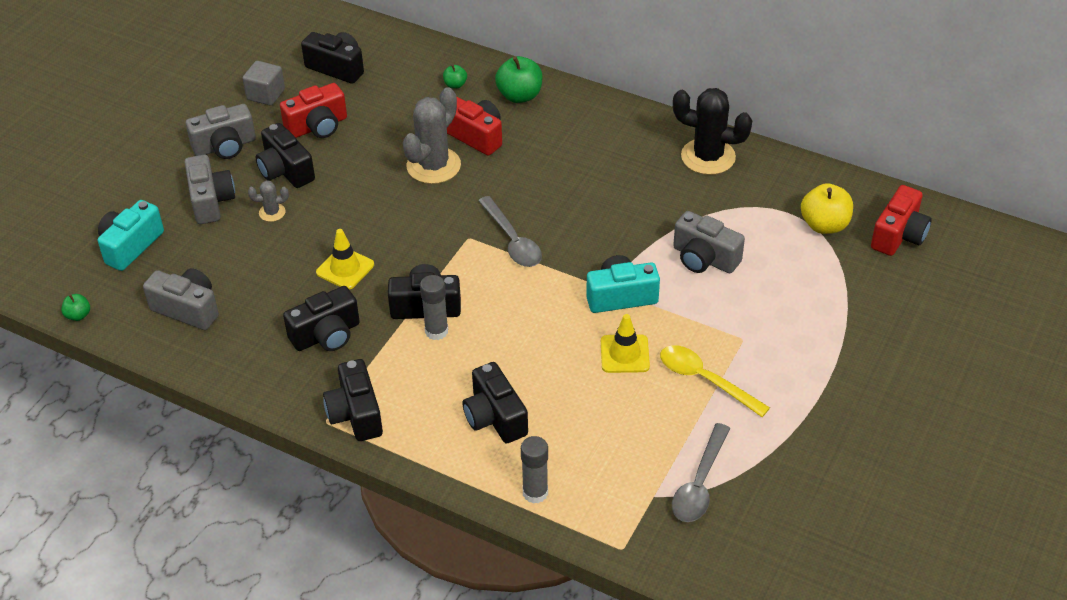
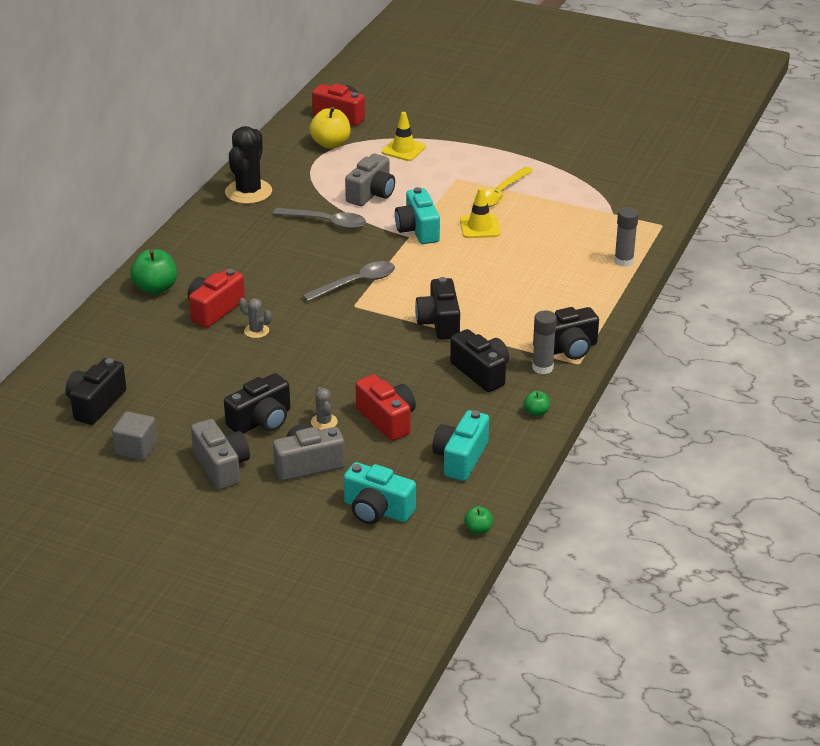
camera: 95 degrees left, 10 degrees down
(187, 309) = (460, 458): grey camera -> turquoise camera
(318, 126) = (193, 407): red camera -> red camera (387, 419)
(345, 268) = (398, 370): yellow traffic cone -> yellow traffic cone (403, 149)
(433, 166) = (256, 331): grey cactus -> grey cactus, size x0.47
(436, 331) = (468, 315): grey glue stick -> grey glue stick (542, 367)
(455, 85) = (134, 326): green apple -> green apple (536, 412)
(495, 417) = (556, 282): black camera -> none
(699, 484) = (597, 196): grey spoon -> grey spoon (327, 222)

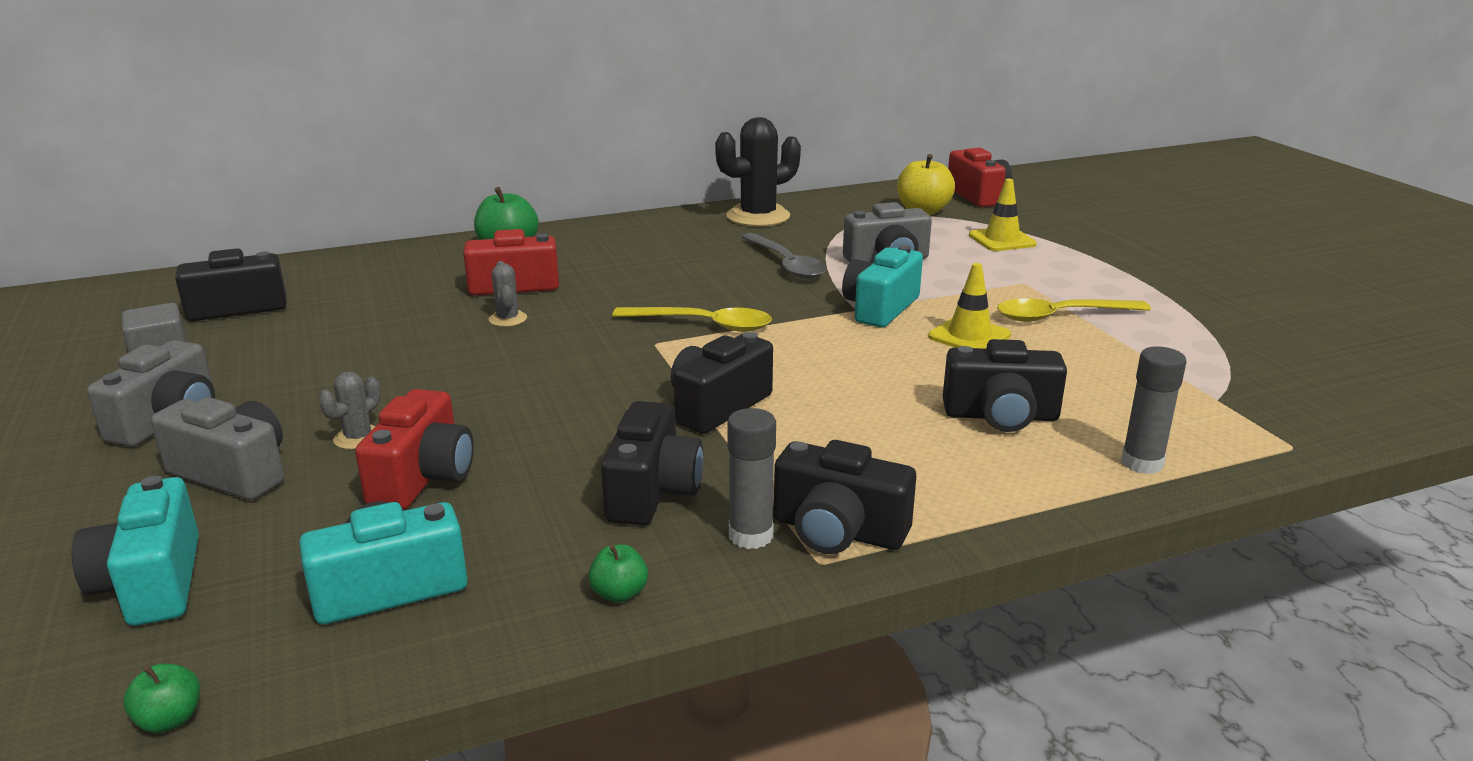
camera: 45 degrees right, 10 degrees down
(261, 421) = (311, 399): black camera -> black camera (1001, 416)
(356, 283) = (704, 325): grey spoon -> yellow spoon

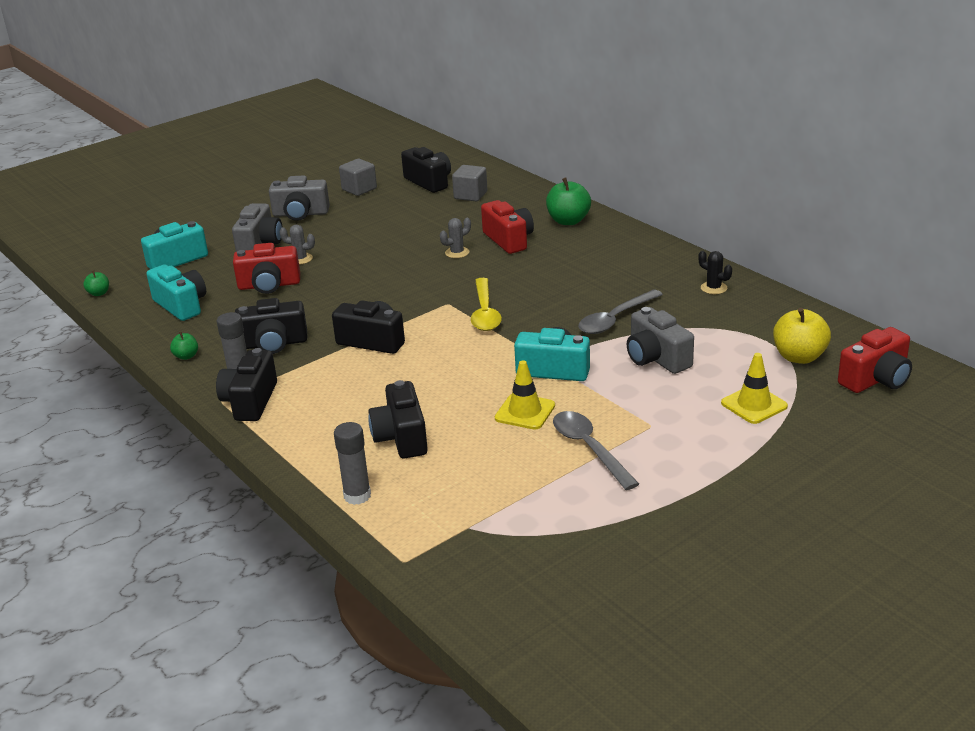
camera: 75 degrees right, 5 degrees up
(336, 288) = (470, 195): none -> grey cube
(758, 216) = (713, 288): black cactus -> black cactus, size x0.47
(1060, 316) = (589, 448): yellow spoon -> grey spoon

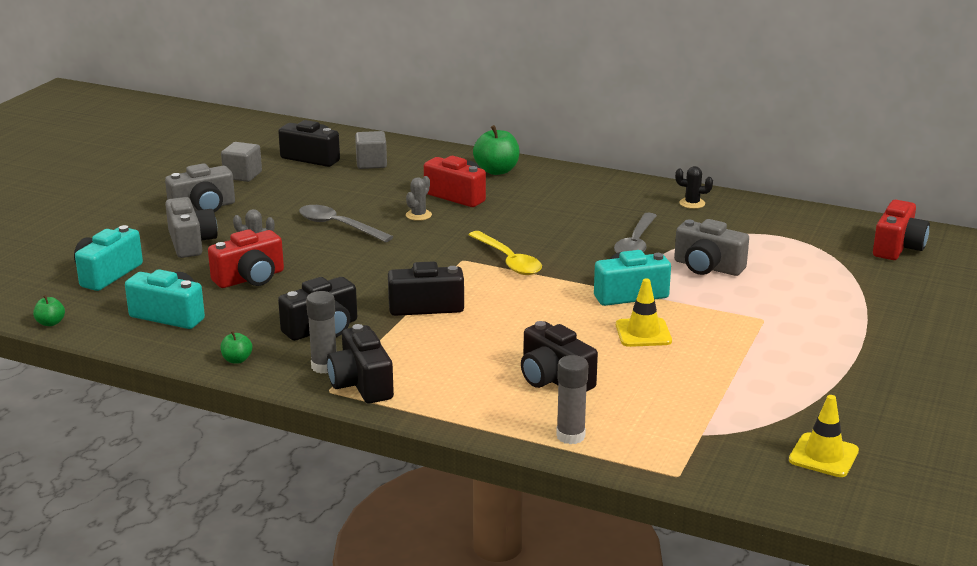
camera: 30 degrees left, 5 degrees down
(589, 448) = (732, 348): grey spoon -> grey spoon (338, 226)
(754, 405) = (827, 285): yellow traffic cone -> yellow traffic cone (823, 455)
(799, 357) = (821, 243): yellow apple -> none

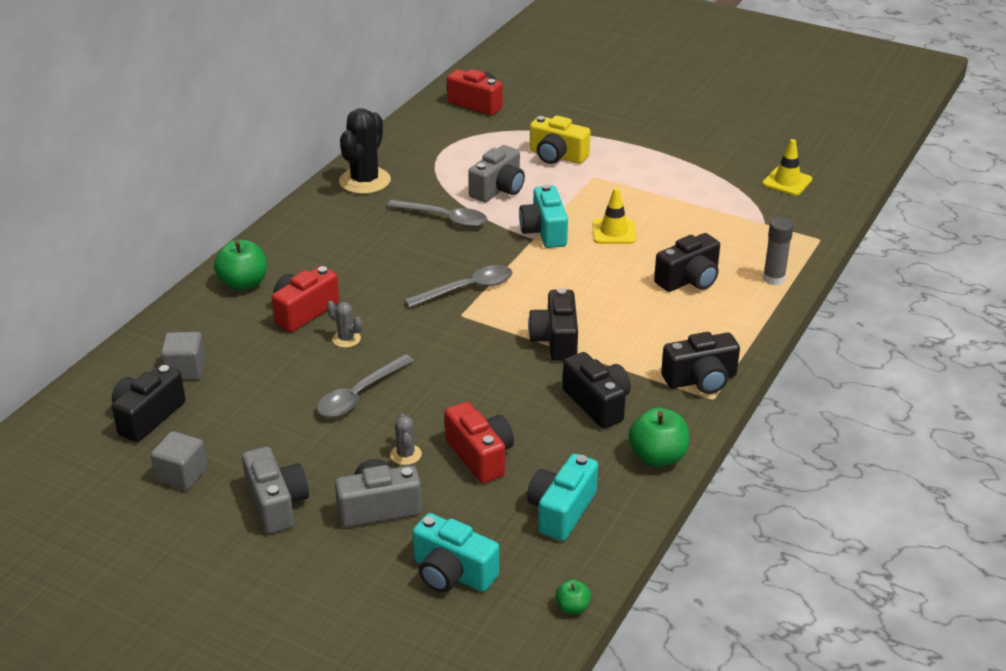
camera: 85 degrees left, 10 degrees up
(237, 360) = (657, 457): green apple -> green apple, size x1.93
(324, 366) = (670, 401): grey glue stick -> none
(508, 261) = (467, 289): yellow spoon -> grey spoon
(692, 203) = (365, 181): black cactus -> black cactus, size x2.11
(801, 296) = (557, 156): none -> yellow camera

